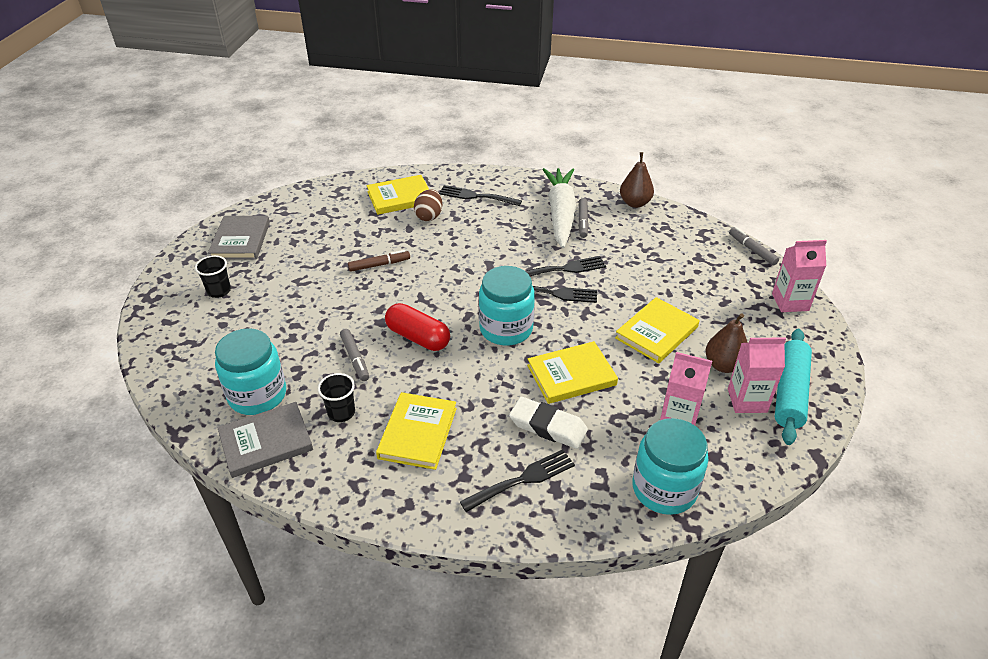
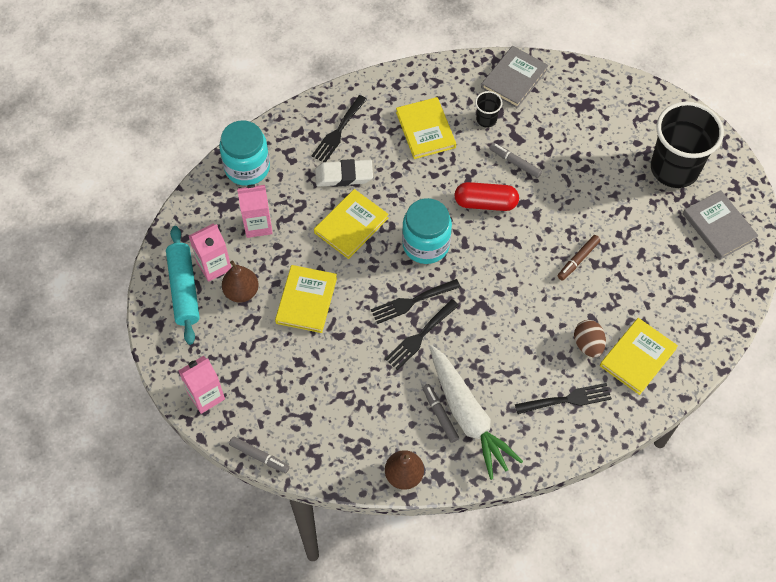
camera: 150 degrees right, 20 degrees up
(219, 291) = (674, 168): black cup -> black cup, size x2.32
(257, 395) = (552, 104): turquoise jar -> none

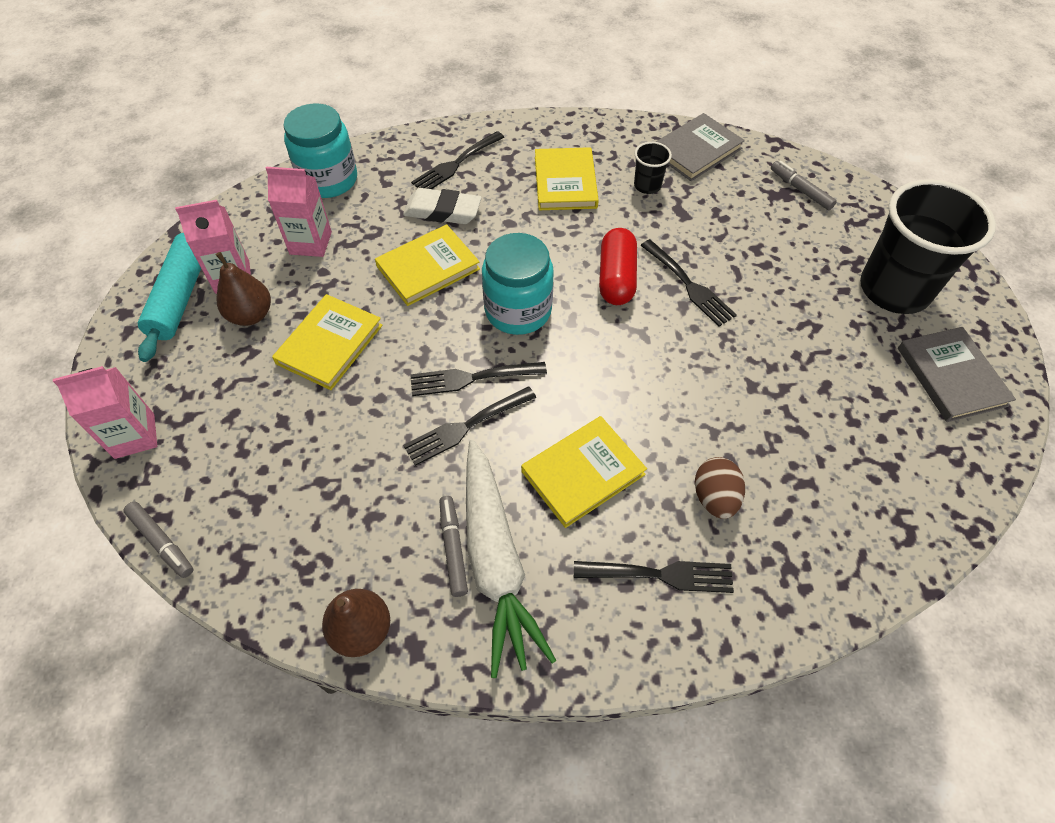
camera: 15 degrees right, 5 degrees down
(485, 203) = (616, 278): red capsule -> red capsule turned 75 degrees clockwise
(515, 163) = (670, 239): grey marker -> grey marker (800, 190)
(537, 197) = (689, 285): none -> black fork
(578, 260) = (728, 375): brown marker -> none
(637, 357) = (790, 536): yellow book -> yellow book (582, 473)

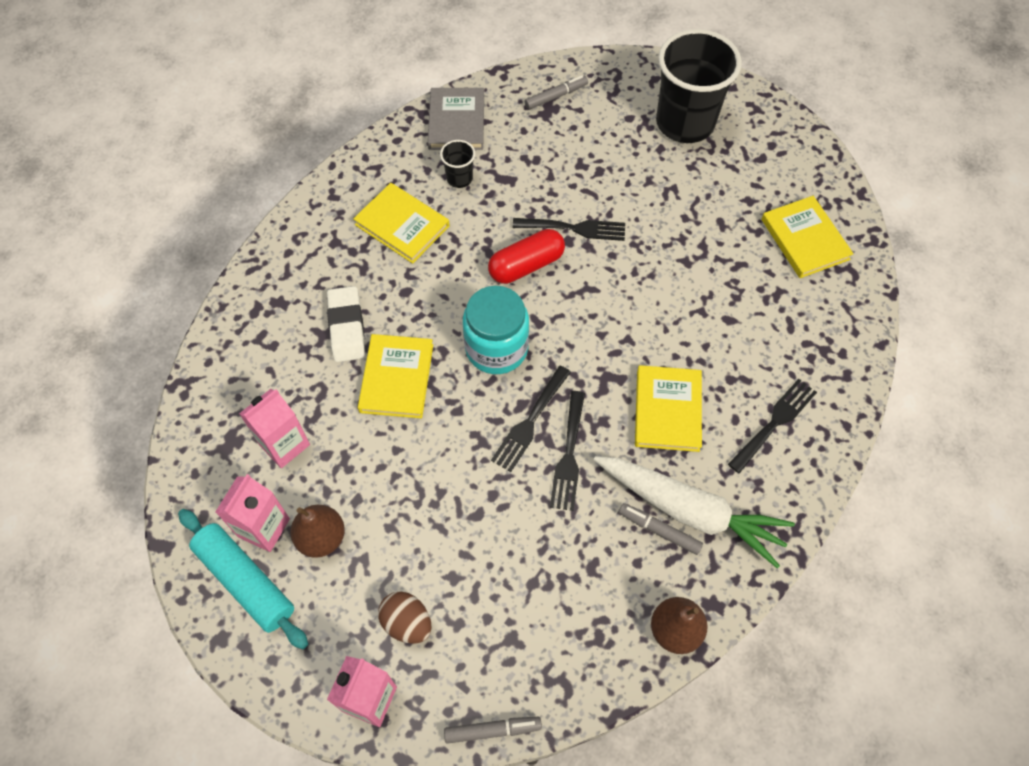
camera: 50 degrees left, 5 degrees up
(328, 180) = (222, 385): turquoise jar -> none
(329, 344) = (408, 497): yellow book -> yellow book (804, 239)
(443, 211) = (347, 327): white eraser -> white eraser turned 60 degrees counterclockwise
(456, 164) = (304, 282): black fork -> none
(616, 278) = (526, 265): red capsule -> red capsule turned 75 degrees counterclockwise
(714, 497) = (747, 350): brown egg -> brown egg (407, 622)
(800, 190) = (556, 96): grey marker -> grey marker turned 150 degrees clockwise
(951, 376) = (771, 155): grey book -> none

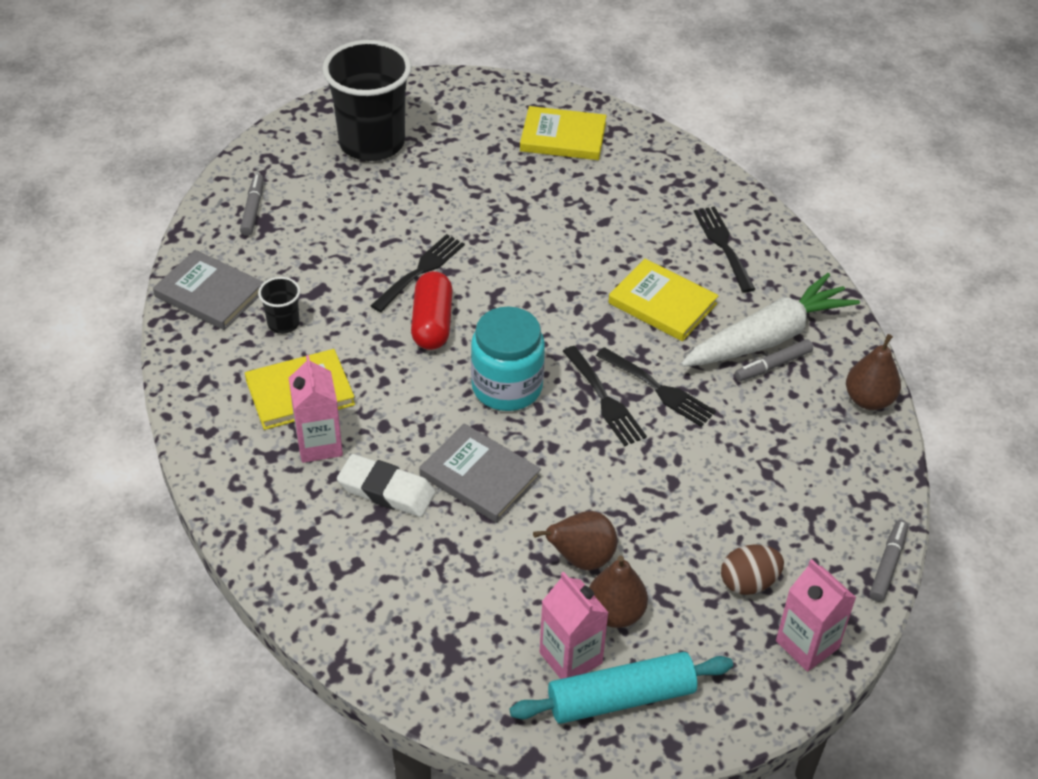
camera: 60 degrees left, 15 degrees down
(284, 444) = (486, 601): pink carton -> pink carton (319, 444)
(359, 487) = (581, 559): none -> brown pear
(396, 378) = (479, 476): yellow book -> grey book

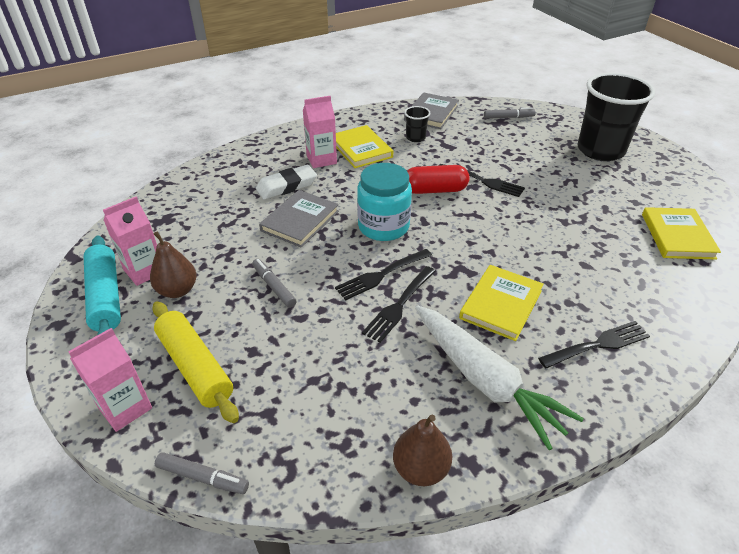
camera: 85 degrees right, 5 degrees down
(386, 490) = (287, 186): white eraser -> white eraser turned 45 degrees clockwise
(581, 559) = (227, 271): brown pear -> none
(748, 582) = (195, 367): brown egg -> yellow rolling pin
(773, 365) = (448, 384): grey marker -> grey marker (274, 286)

